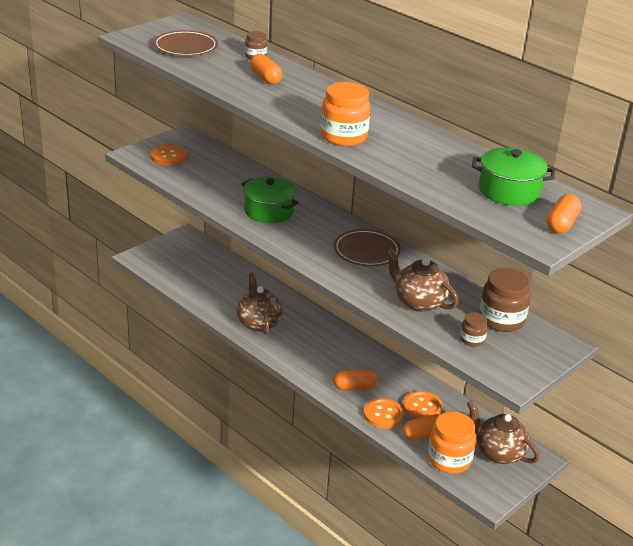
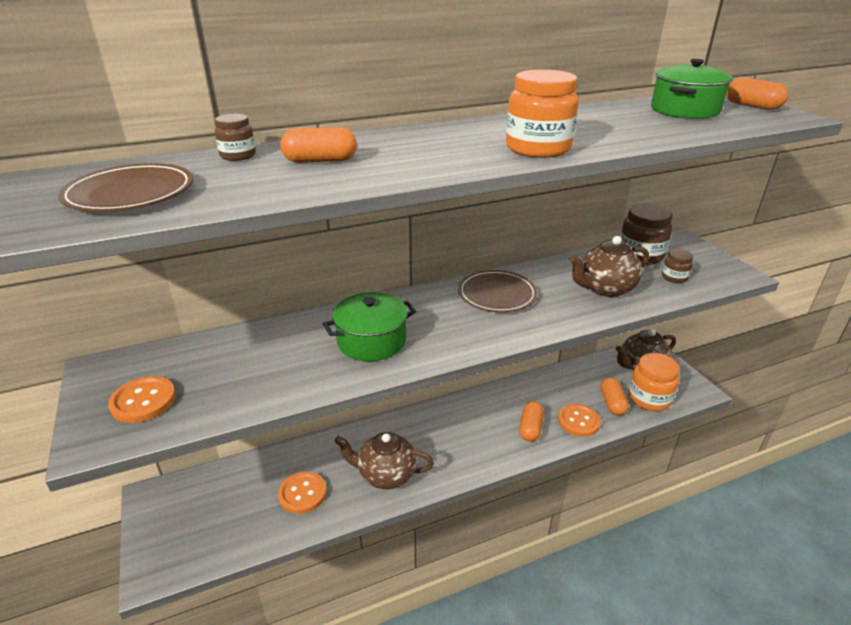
camera: 65 degrees left, 0 degrees up
(422, 407) = (572, 391): orange button -> orange button (302, 493)

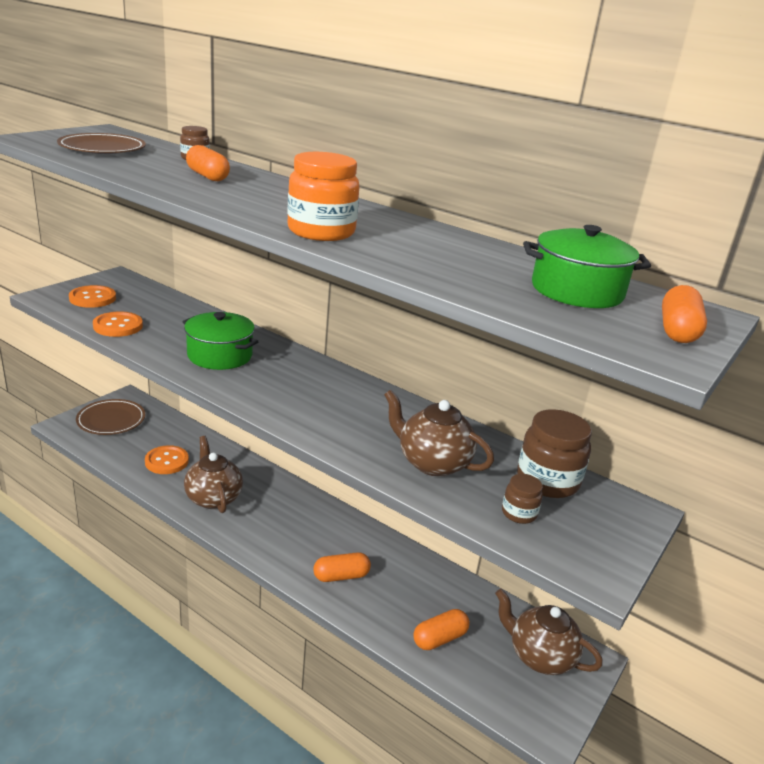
camera: 55 degrees right, 5 degrees down
(497, 294) = (351, 399): brown plate -> brown plate (111, 420)
(578, 421) = (382, 613): orange button -> orange button (118, 326)
(649, 398) = (480, 674): orange jar -> none

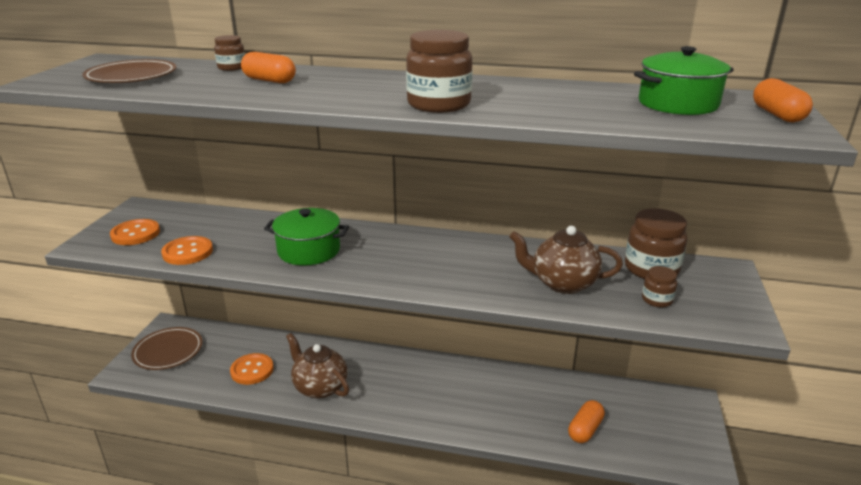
camera: 20 degrees left, 0 degrees up
(321, 232) = (439, 104): orange jar -> brown jar
(341, 576) = (476, 411): orange capsule -> none
(539, 656) = (661, 413): brown teapot -> none

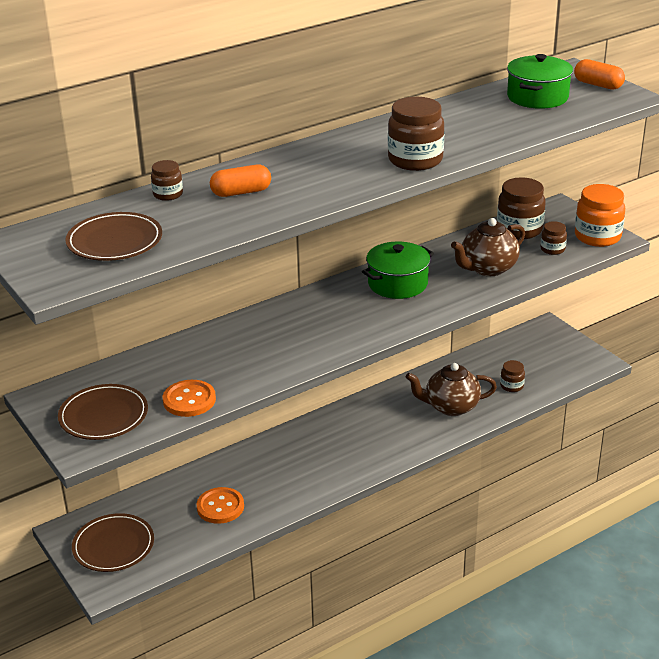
camera: 45 degrees left, 5 degrees up
(135, 234) = (103, 416): orange button -> brown plate
(309, 250) = (282, 343): green pot -> green pot (397, 283)
(320, 387) = (297, 480): brown teapot -> brown teapot (450, 407)
(585, 429) = (511, 386): orange capsule -> brown jar
(729, 313) = (597, 237): none -> orange jar

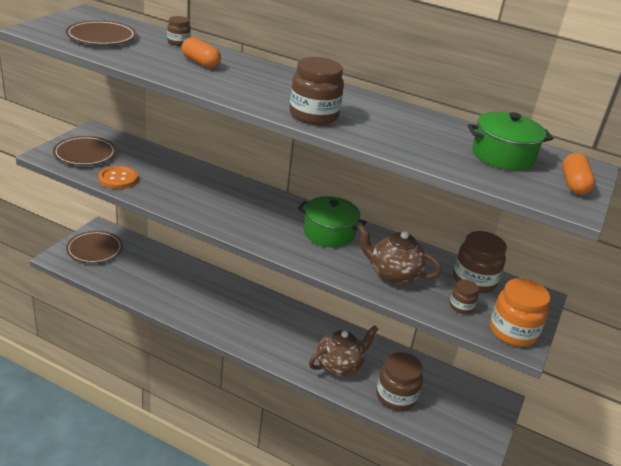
camera: 55 degrees right, 0 degrees up
(220, 507) = (153, 281): orange button -> none
(450, 407) = (339, 365): brown teapot -> brown teapot turned 90 degrees clockwise
(511, 386) = (396, 396): brown jar -> brown jar, size x1.90

